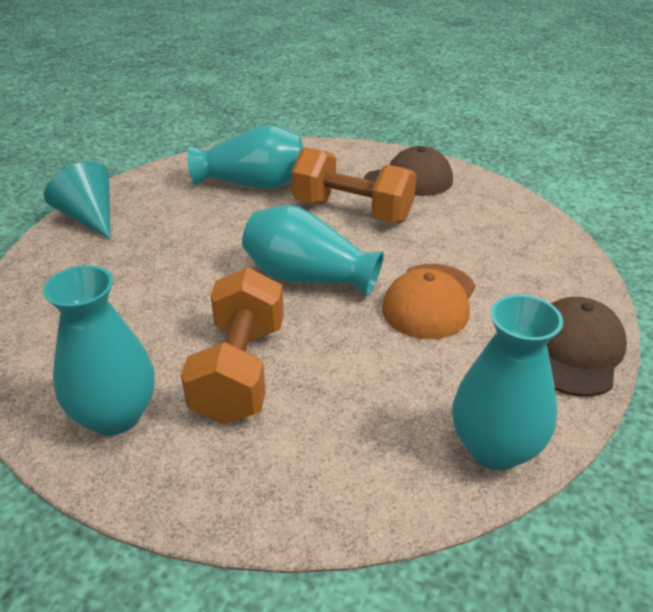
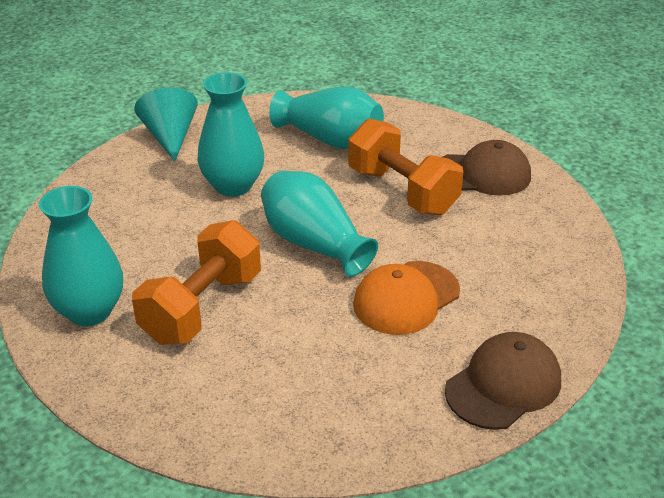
camera: 25 degrees right, 0 degrees up
(495, 448) = (359, 439): turquoise vase -> turquoise vase (233, 186)

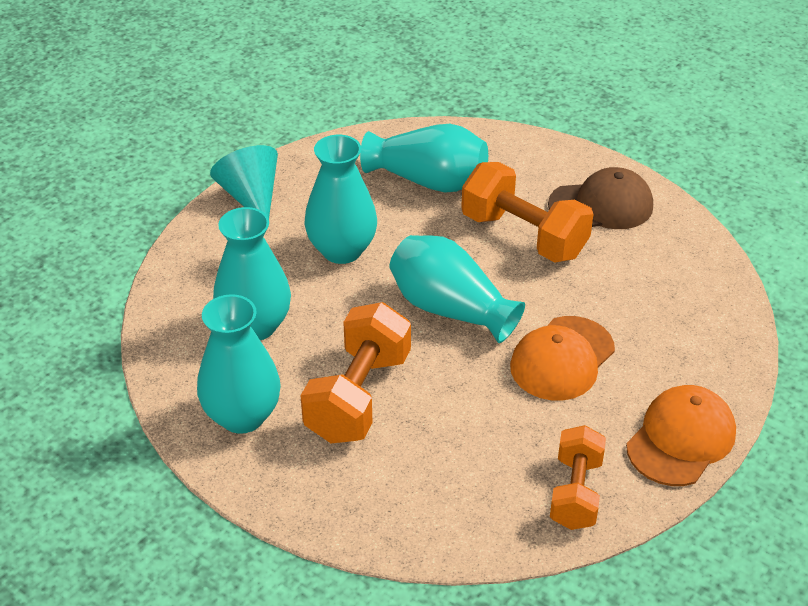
camera: 10 degrees left, 5 degrees up
(132, 238) = (255, 326): none -> turquoise vase
(382, 421) = (575, 492): none -> orange dumbbell
(503, 385) = (681, 439): brown cap -> orange cap

